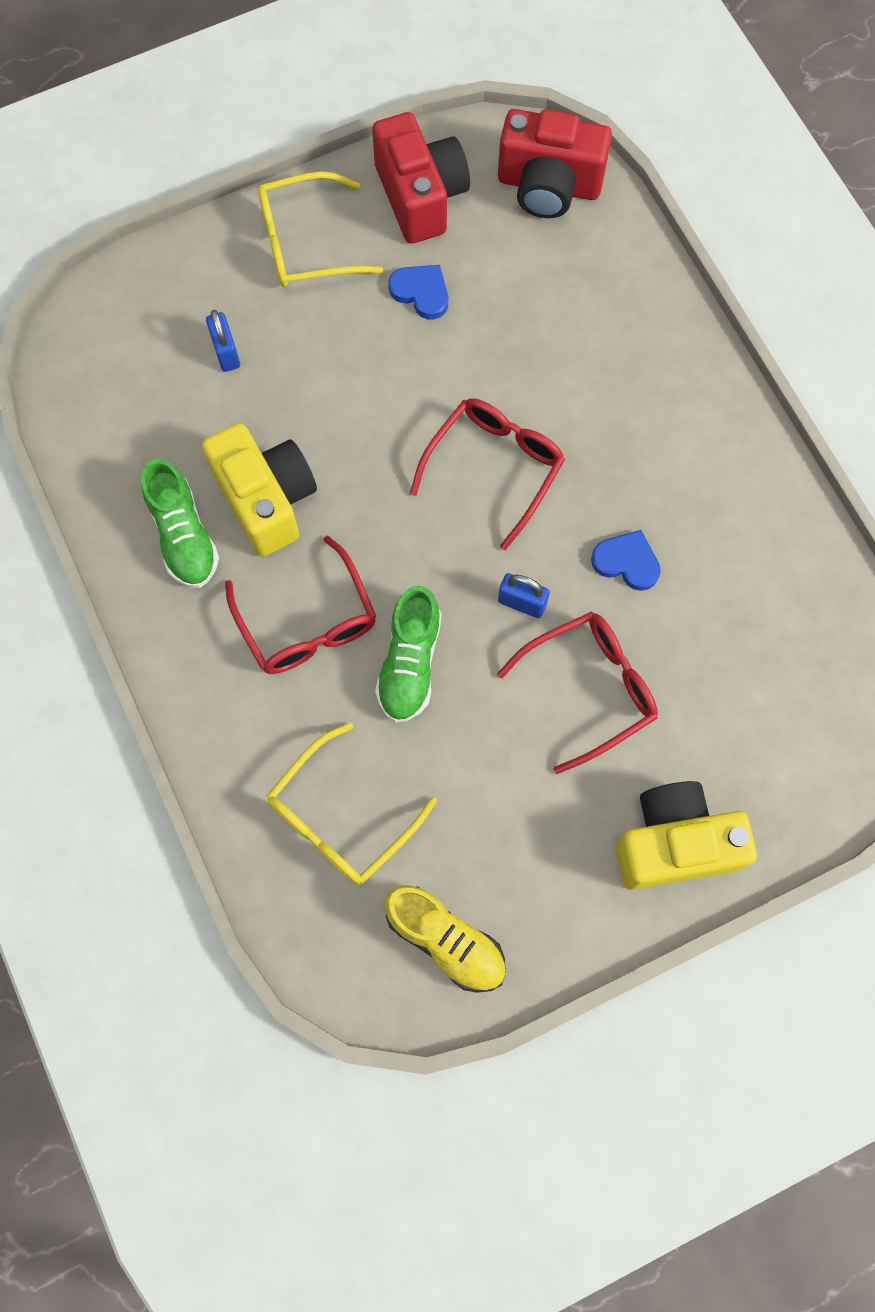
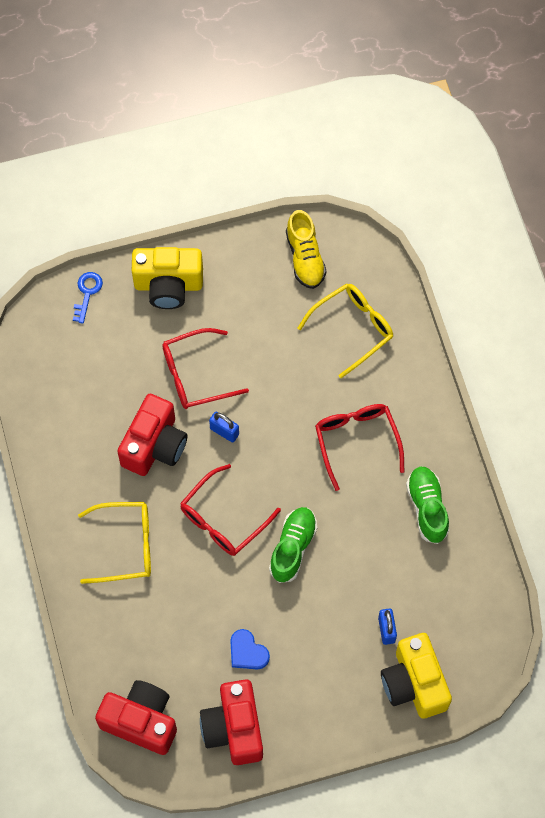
camera: 170 degrees left, 5 degrees down
(266, 499) = (372, 522): yellow camera -> yellow camera (414, 683)
(306, 243) = (321, 704): yellow glasses -> yellow glasses (125, 546)
(410, 663) = (299, 407): green shoe -> green shoe (293, 547)
(446, 941) = (305, 258): yellow shoe -> yellow shoe turned 150 degrees counterclockwise
(626, 562) = (154, 445): blue heart -> red camera
(809, 804) = (87, 293): none -> blue key

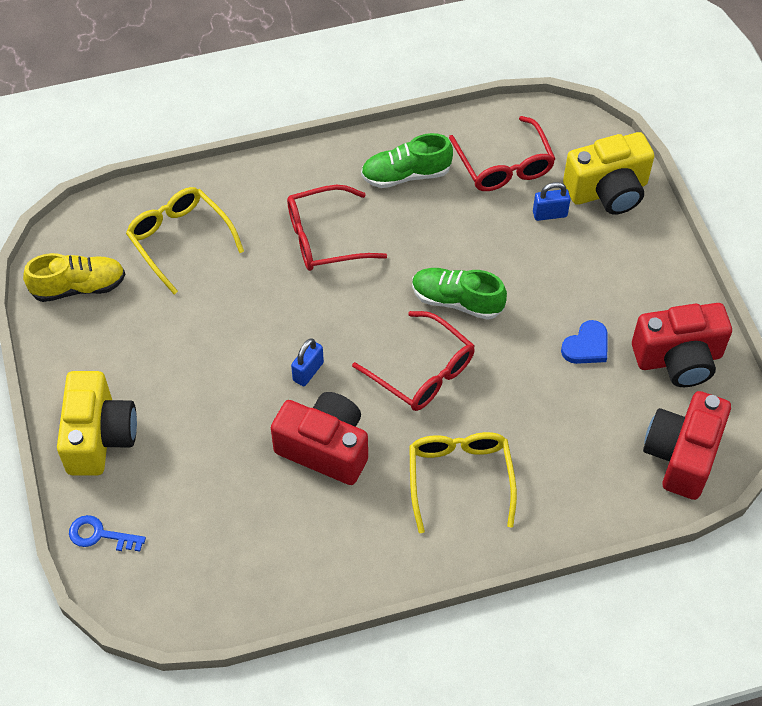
camera: 90 degrees left, 10 degrees down
(196, 375) = (230, 404): red glasses -> red glasses (504, 165)

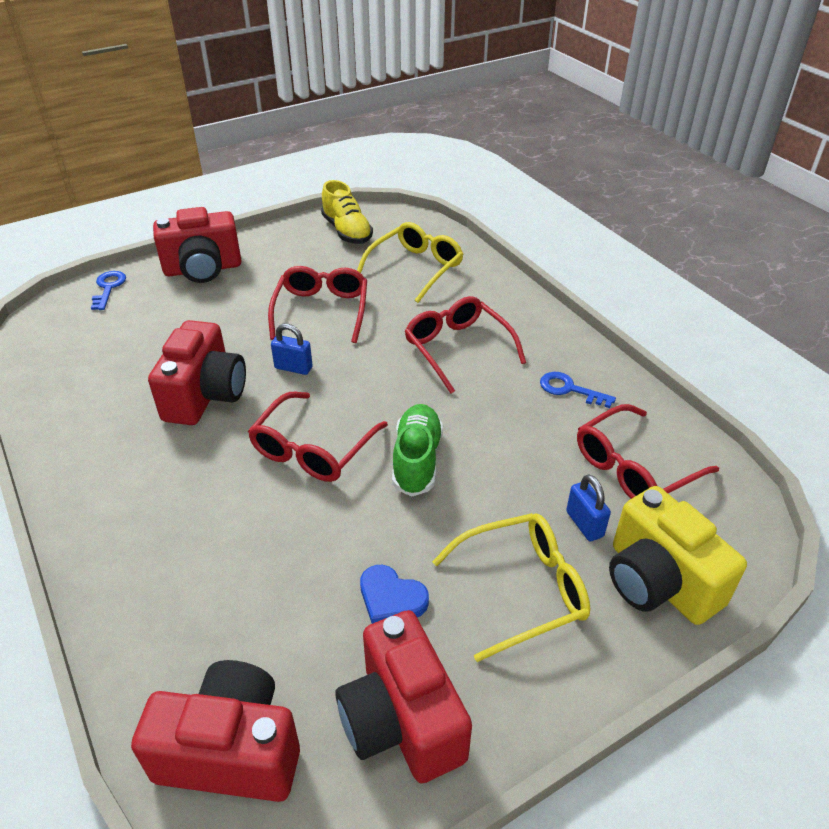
camera: 75 degrees right, 15 degrees down
(99, 437) = (203, 269): yellow camera -> red camera
(224, 335) = (321, 311): none -> red glasses
(406, 175) = (569, 389): green shoe -> blue key
(460, 478) = (176, 505): yellow glasses -> yellow glasses (522, 589)

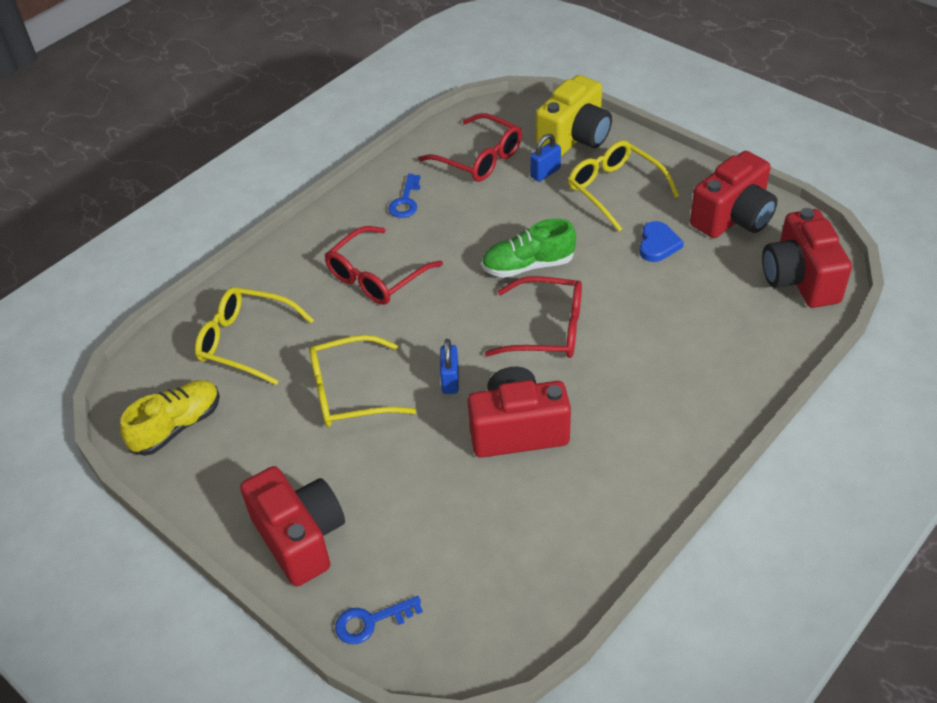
camera: 105 degrees left, 5 degrees up
(321, 311) = (350, 392): red glasses -> yellow glasses

